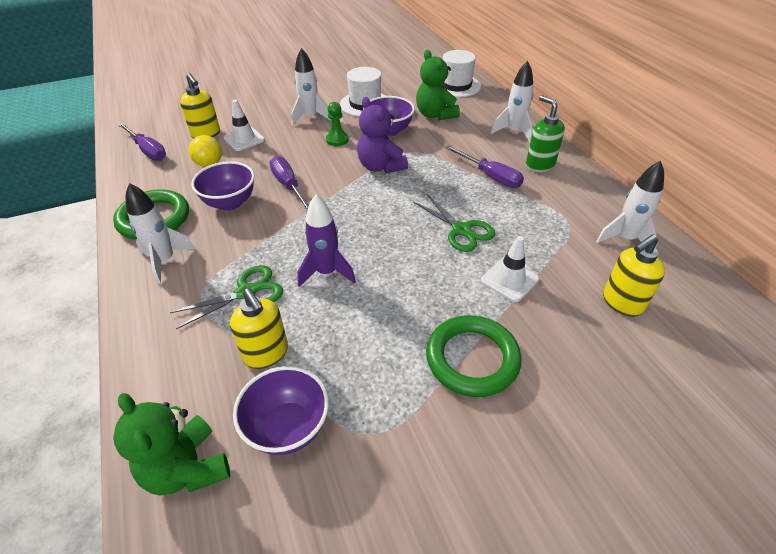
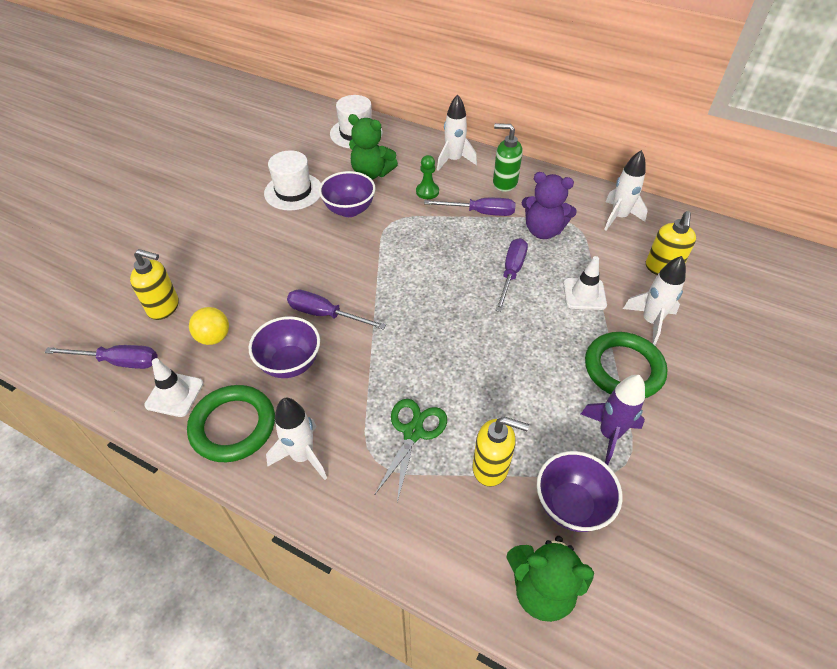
camera: 40 degrees left, 5 degrees up
(244, 139) = (215, 291): white traffic cone -> white traffic cone (174, 394)
(310, 117) = (255, 232): white rocket -> white rocket (650, 322)
(326, 272) = (455, 372): purple rocket -> purple rocket (609, 434)
(337, 140) = (312, 243): green pawn -> green pawn (427, 192)
(380, 166) = (384, 250): purple teddy bear -> purple teddy bear (543, 231)
(461, 230) = (511, 273): green scissors -> purple screwdriver

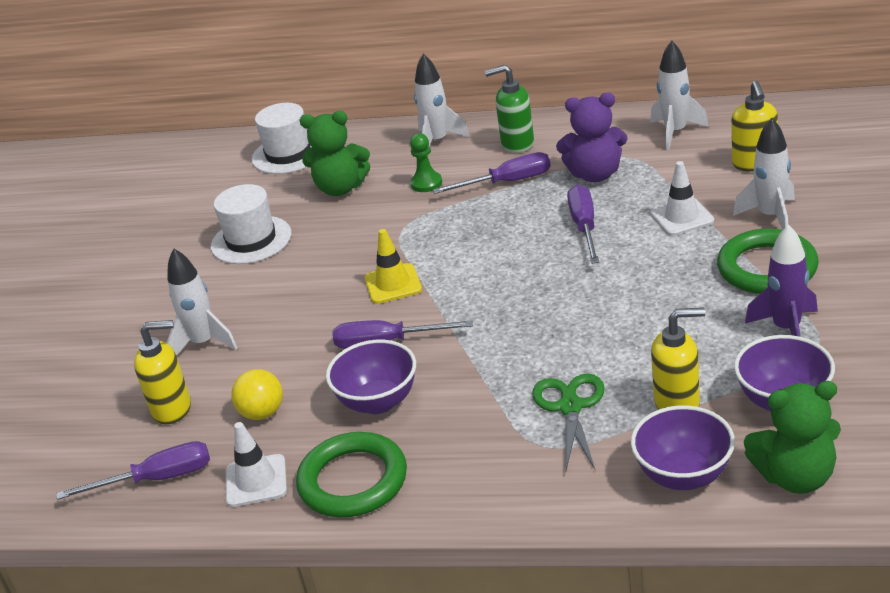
camera: 15 degrees left, 15 degrees down
(302, 456) = (457, 474): white rocket -> white rocket (204, 343)
(349, 210) = (340, 234): purple bowl -> purple bowl (684, 475)
(358, 266) = (393, 284): none -> yellow traffic cone

